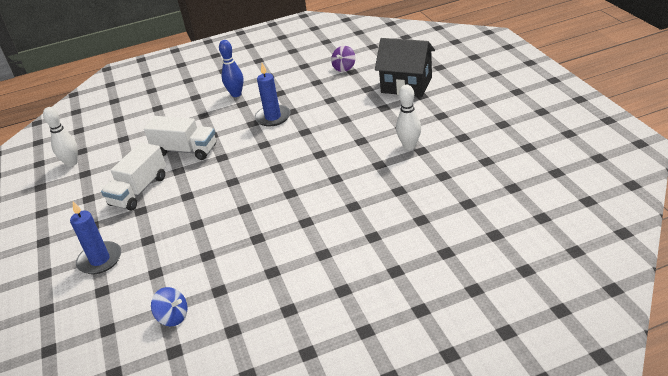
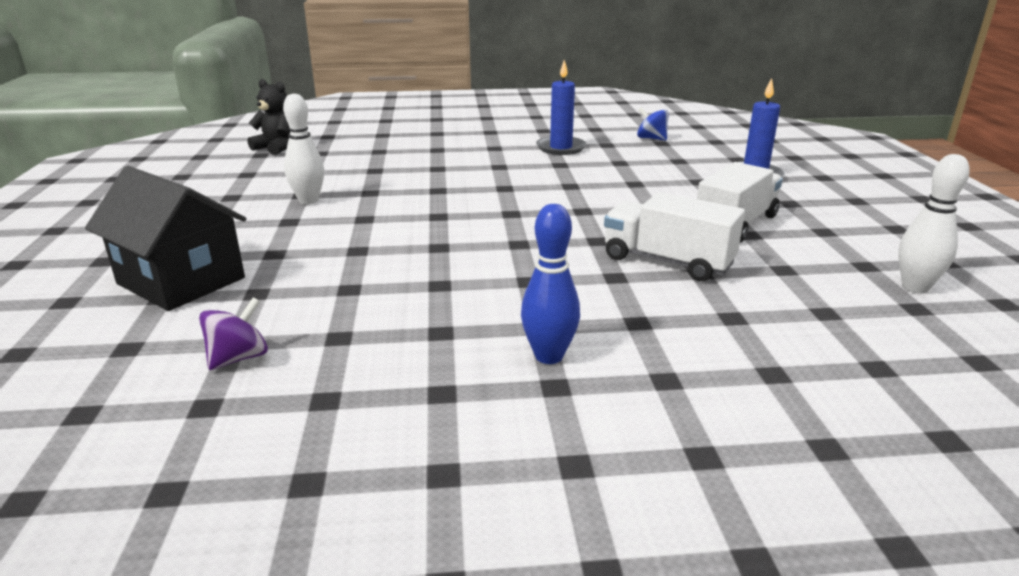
camera: 170 degrees left, 10 degrees down
(273, 117) = (483, 281): blue candle -> blue candle (561, 148)
(512, 200) = (276, 148): none -> black teddy bear

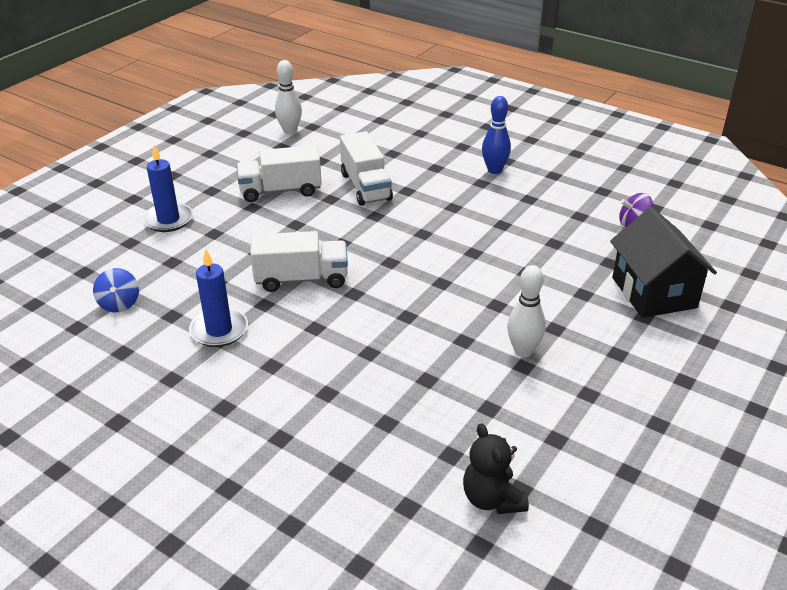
camera: 140 degrees left, 10 degrees up
(563, 181) = (301, 279): none -> white truck

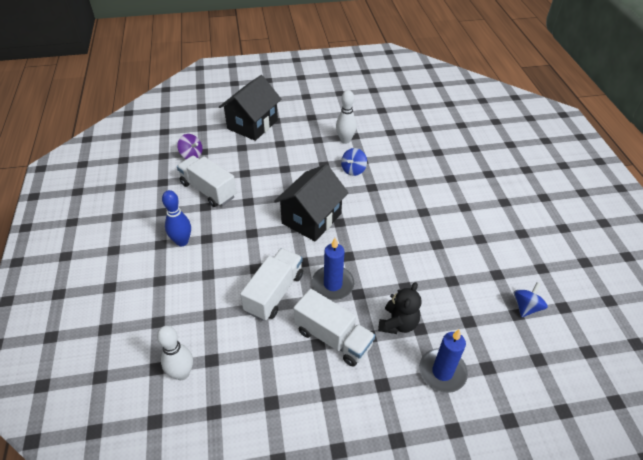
camera: 135 degrees left, 10 degrees up
(219, 330) = (476, 244): blue candle -> blue candle (333, 284)
(290, 131) = (239, 422): white bowling pin -> white bowling pin (182, 373)
(301, 279) = (400, 246): white truck -> white truck (208, 190)
(420, 248) = (311, 218): none -> black house
(455, 321) = (353, 170): none -> blue spinning top
(492, 499) = (429, 110): black teddy bear -> black teddy bear (398, 323)

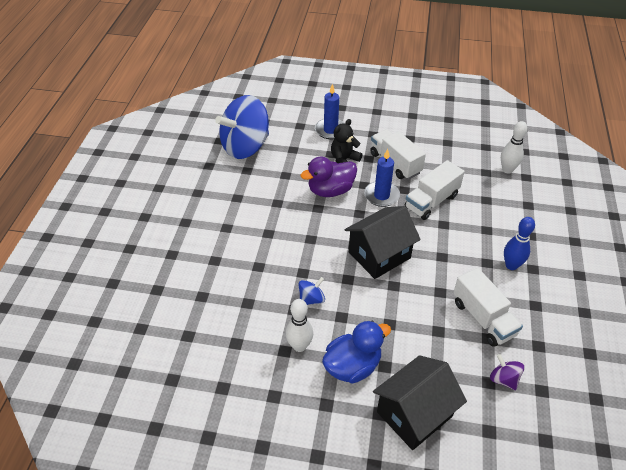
camera: 160 degrees left, 0 degrees up
(302, 138) = (352, 366): none -> blue duck
(391, 274) = (330, 190): none -> purple duck
(526, 307) = (245, 146): blue spinning top -> blue spinning top, size x2.42

